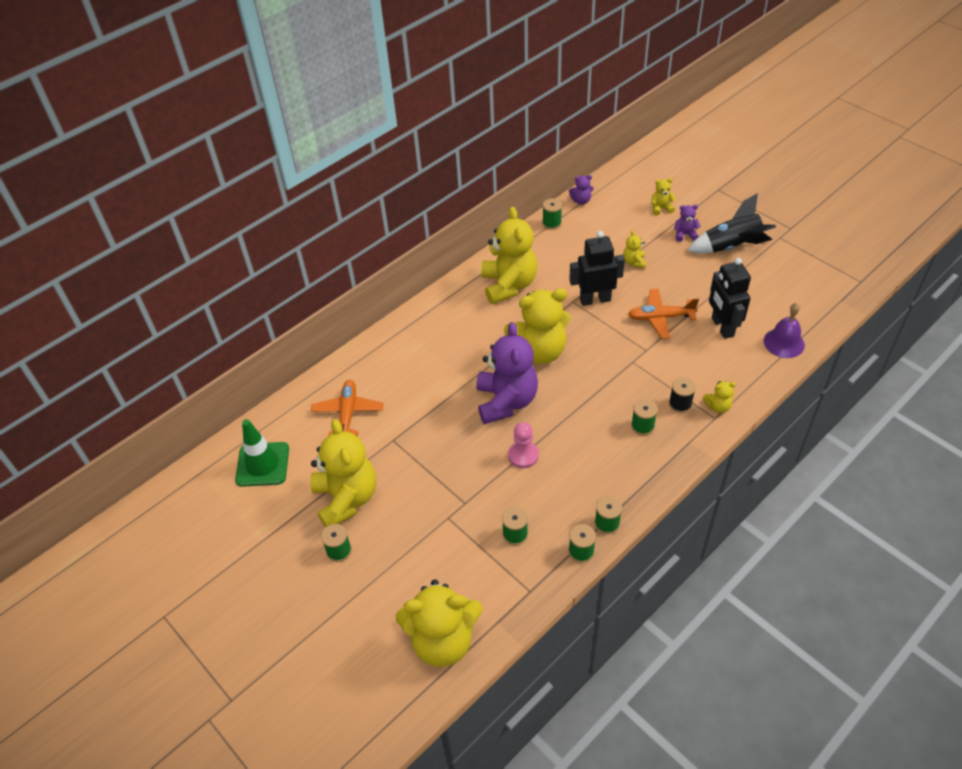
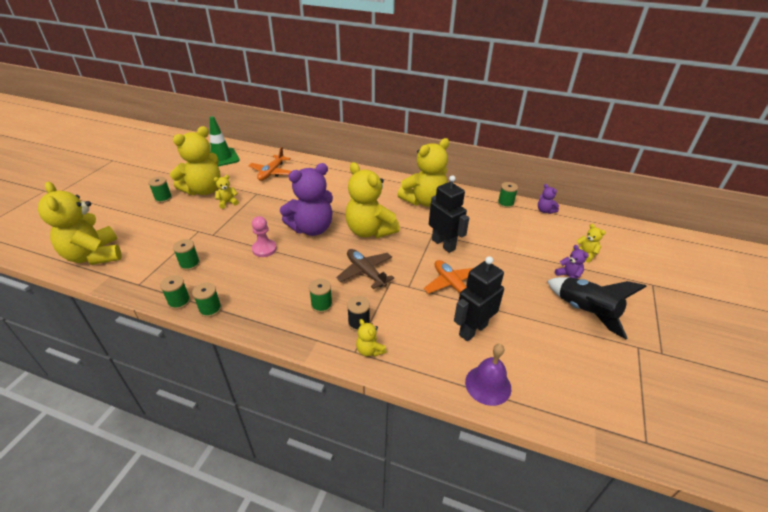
camera: 60 degrees right, 10 degrees down
(348, 413) = (271, 172): orange plane -> orange plane turned 135 degrees clockwise
(609, 376) = (365, 272): none -> brown plane
(634, 262) = (504, 254): yellow teddy bear -> yellow teddy bear (228, 203)

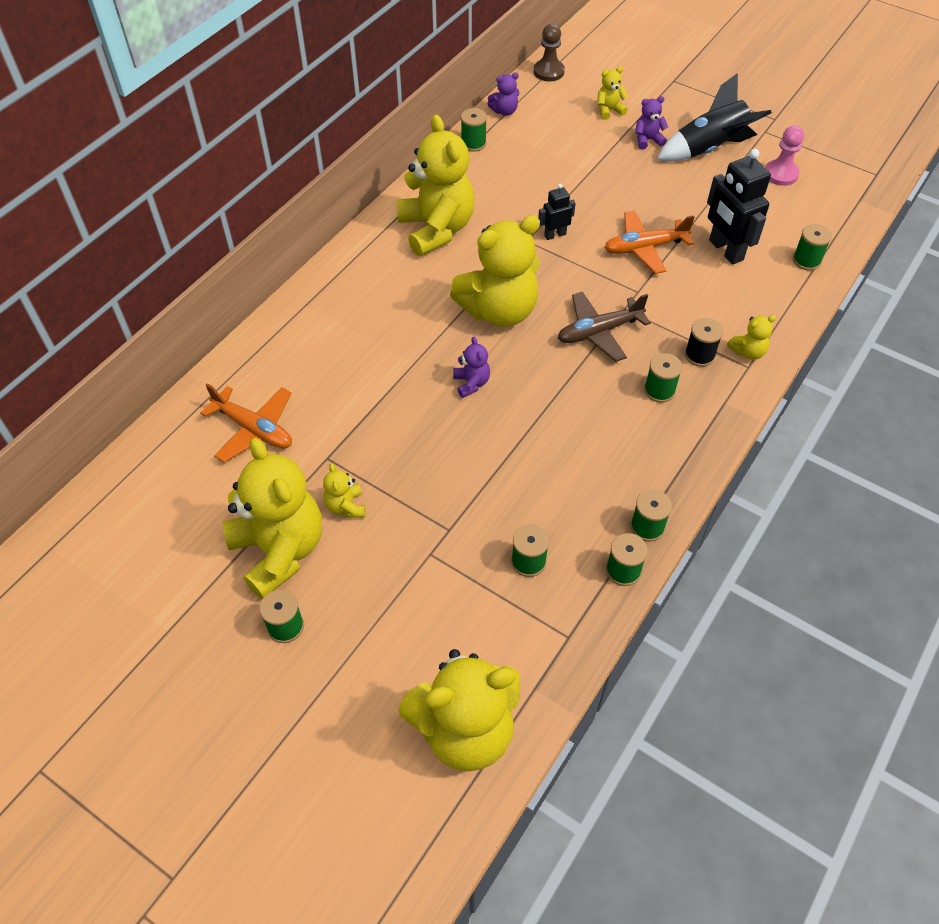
camera: 75 degrees left, 15 degrees up
(221, 158) = (145, 520): green traffic cone -> none
(264, 249) = (512, 452): pink pawn -> pink pawn (780, 174)
(312, 228) = (471, 383): purple teddy bear -> purple teddy bear, size x0.43
(443, 244) = (555, 235): black robot -> black robot, size x0.53
(488, 385) = (806, 260): purple bell -> green spool
(601, 223) = (548, 72): none -> brown pawn

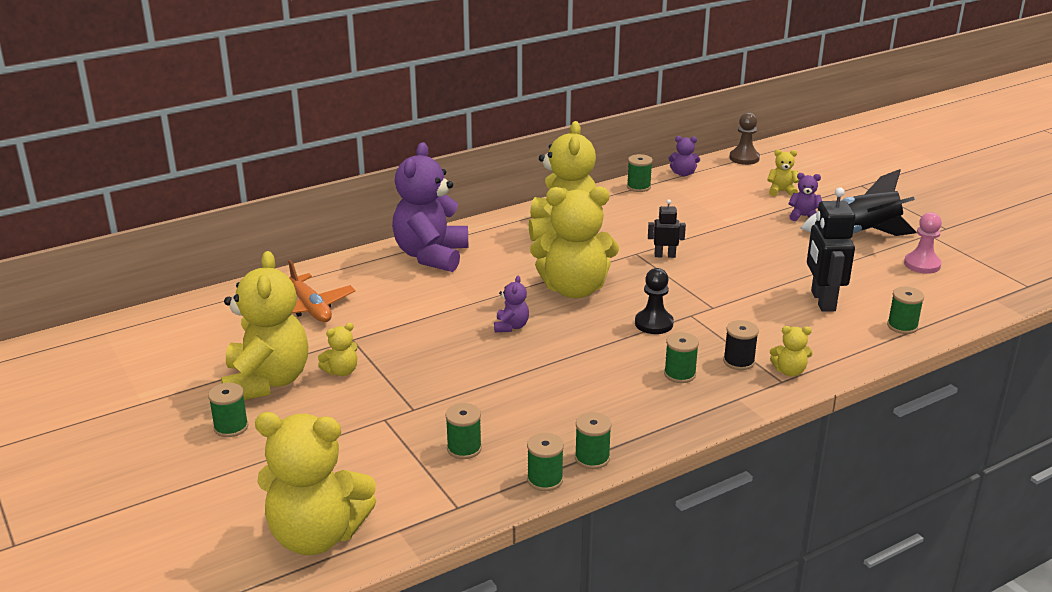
camera: 25 degrees right, 25 degrees down
(330, 310) = (431, 256): none -> purple teddy bear
(346, 506) = (341, 371): yellow teddy bear -> yellow teddy bear turned 135 degrees counterclockwise
(599, 332) = (654, 323): brown plane -> black pawn
(644, 248) = (743, 282): orange plane -> none

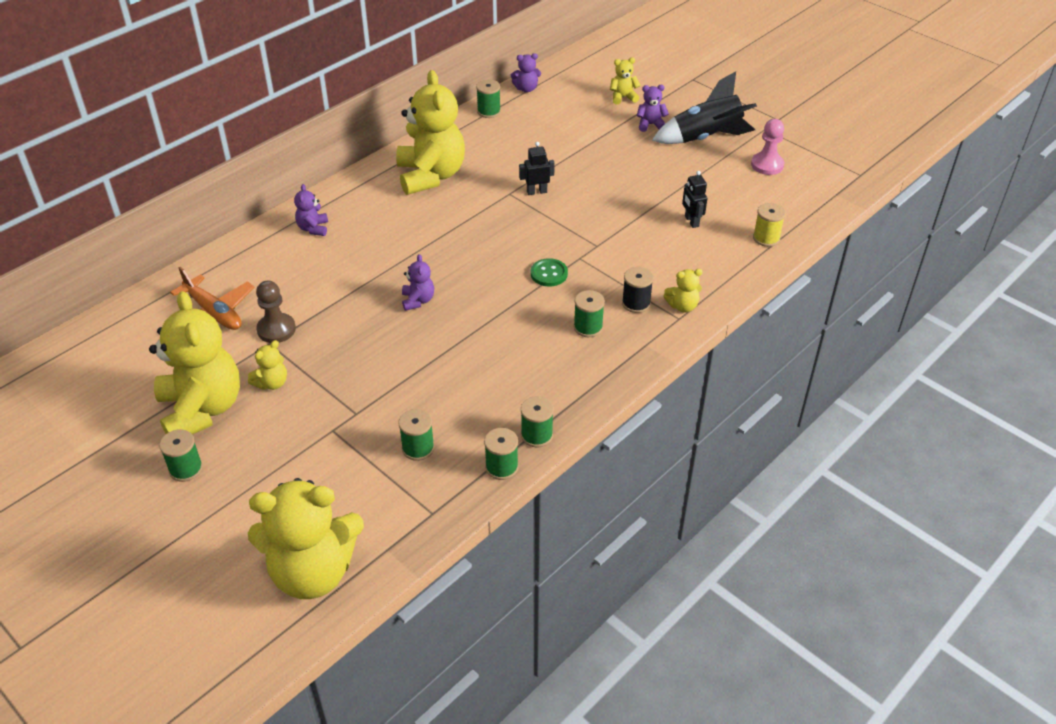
camera: 15 degrees left, 15 degrees up
(431, 256) = (313, 228): purple teddy bear -> purple teddy bear, size x0.43
(574, 289) = (464, 246): yellow teddy bear -> none
(654, 323) = (549, 274): black pawn -> green button
(744, 158) = (578, 61): brown pawn -> brown pawn (276, 329)
(822, 301) = (691, 221): black robot -> black robot, size x0.53
(902, 326) = (766, 238): green spool -> yellow spool

